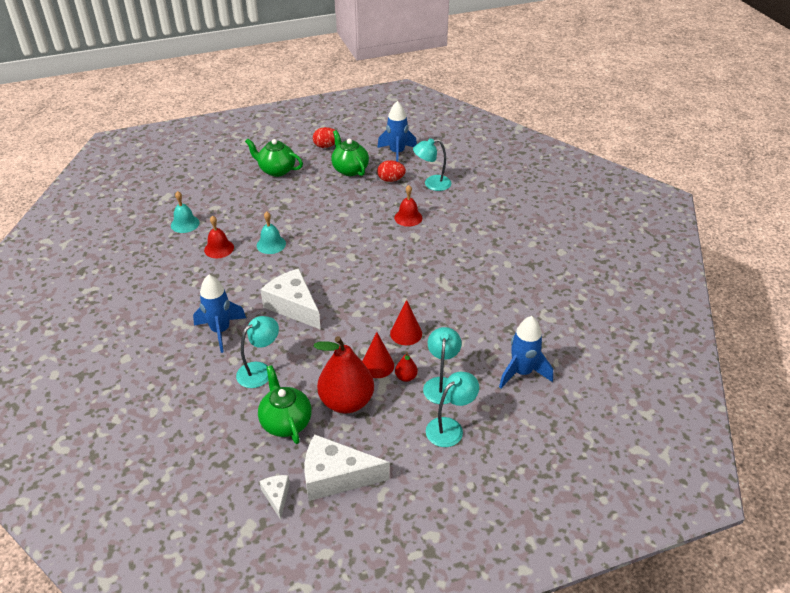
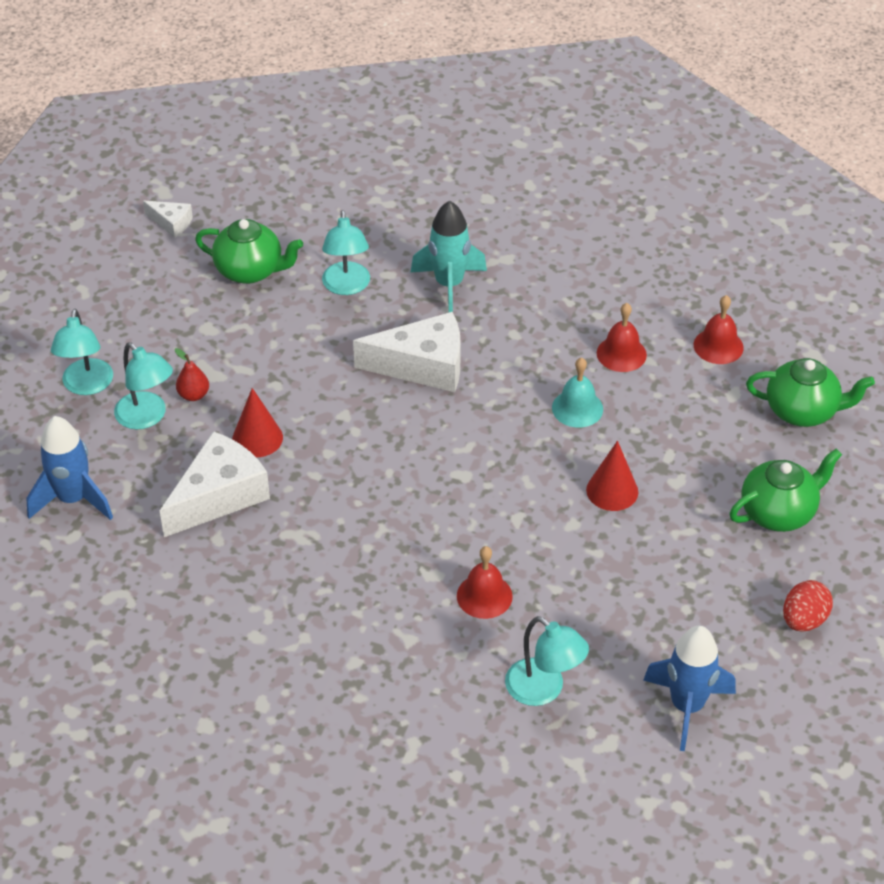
camera: 130 degrees right, 5 degrees up
(185, 224) = (718, 346): turquoise bell -> red bell
(220, 331) = (449, 285): blue rocket -> turquoise rocket
(336, 476) = (141, 271): white cheese -> white cheese (219, 496)
(346, 402) = (220, 328): red pear -> none
(350, 169) = (694, 607): green teapot -> green teapot (802, 411)
(377, 365) = (239, 382): red cone -> red cone (612, 491)
(391, 180) = (609, 642): red egg -> none
(432, 184) = (544, 690): turquoise lamp -> turquoise lamp turned 105 degrees clockwise

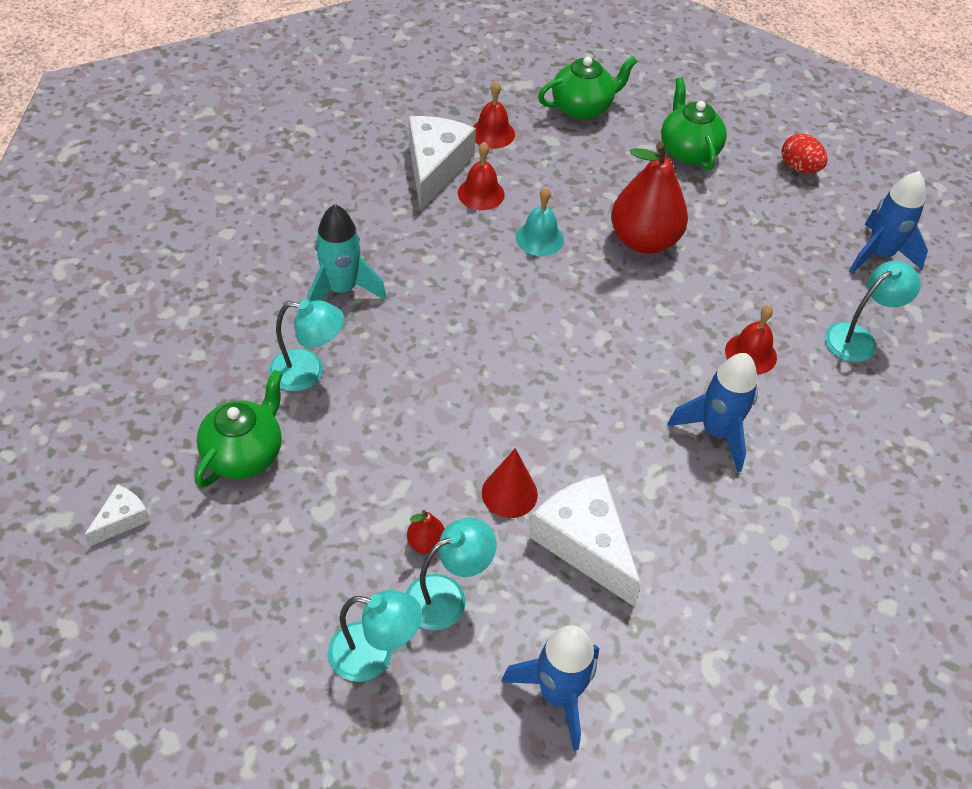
camera: 80 degrees left, 5 degrees up
(371, 576) = (716, 432): none -> blue rocket
(423, 366) = (448, 334): white cheese -> white cheese (435, 167)
(612, 491) = (644, 240): red cone -> red pear
(802, 411) = (582, 108): green teapot -> green teapot turned 45 degrees clockwise

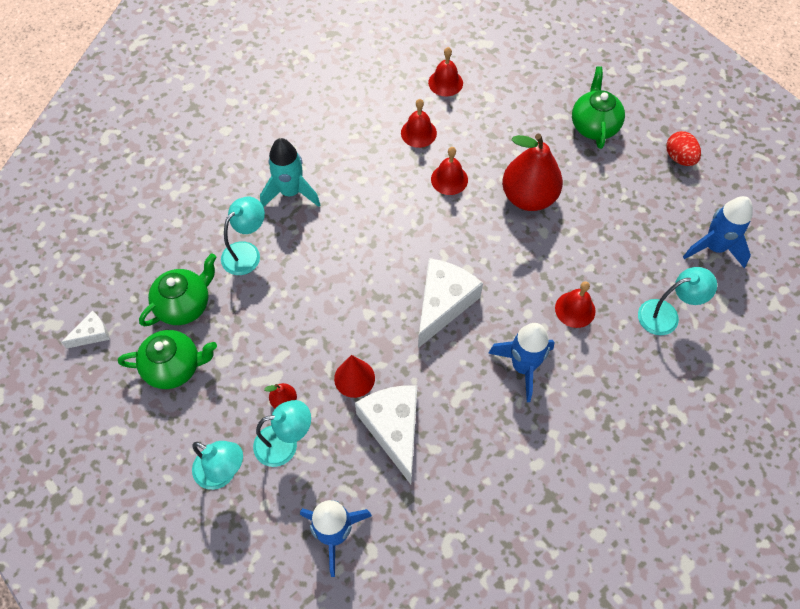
camera: 20 degrees right, 10 degrees up
(308, 372) = (247, 252): turquoise lamp -> turquoise lamp turned 75 degrees counterclockwise
(435, 167) = (392, 104): white cheese -> white cheese (443, 304)
(539, 238) = (449, 179): turquoise bell -> red bell
(582, 108) = (524, 72): green teapot -> green teapot (174, 367)

